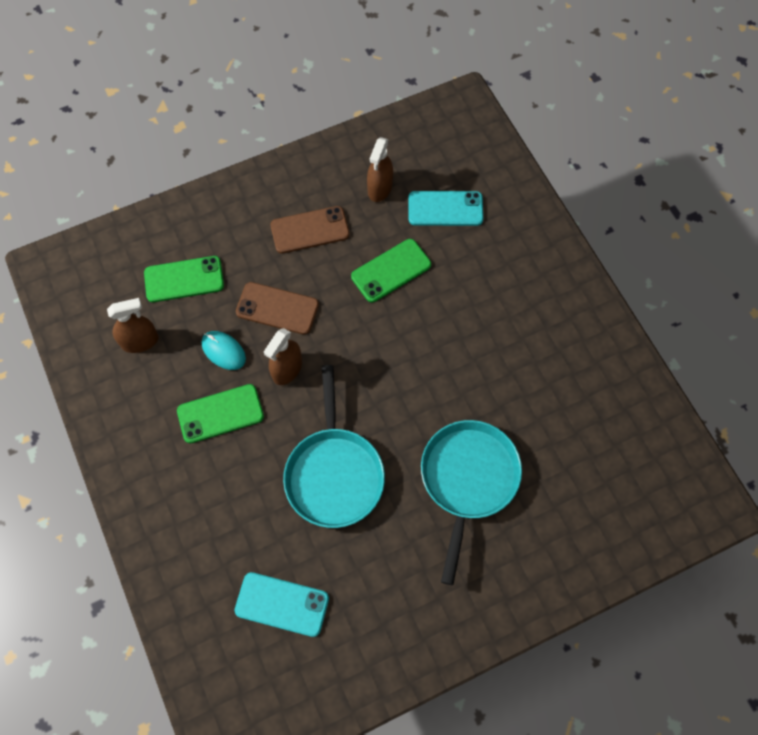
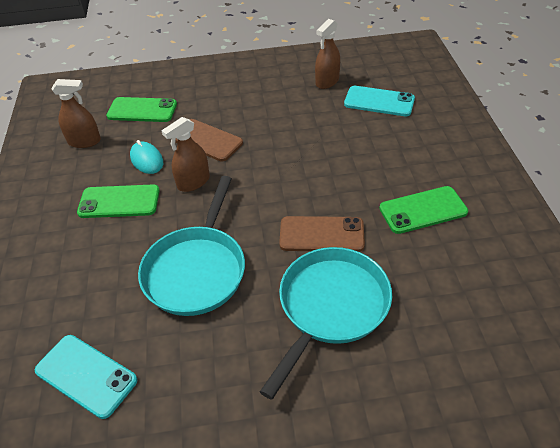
camera: 20 degrees right, 20 degrees down
(310, 230) = (258, 97): brown phone -> brown phone (321, 234)
(391, 270) = (315, 132): green phone -> green phone (423, 210)

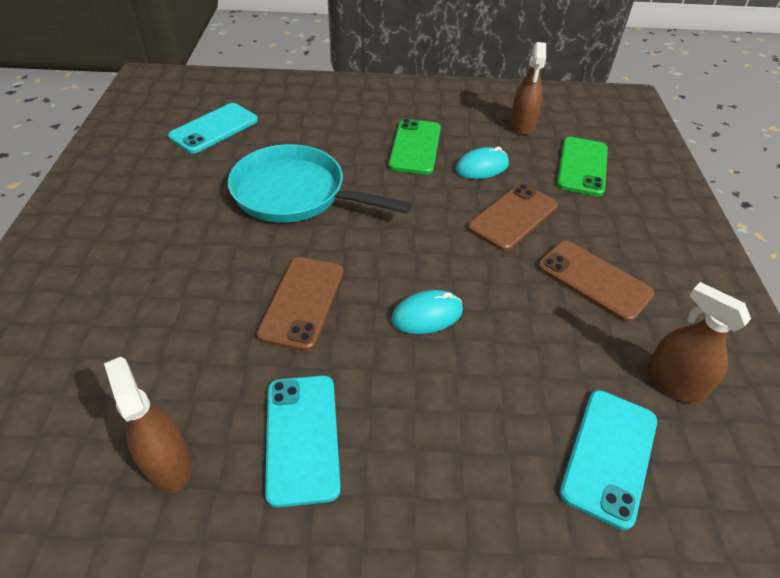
camera: 95 degrees right, 0 degrees up
(193, 182) = (433, 200): brown spray bottle -> brown spray bottle (168, 463)
(260, 105) = (594, 280): none -> brown phone
(312, 171) = (427, 315): none -> turquoise mouse
(330, 307) = (190, 289): turquoise pan -> none
(423, 210) = (302, 437): green phone -> turquoise phone

